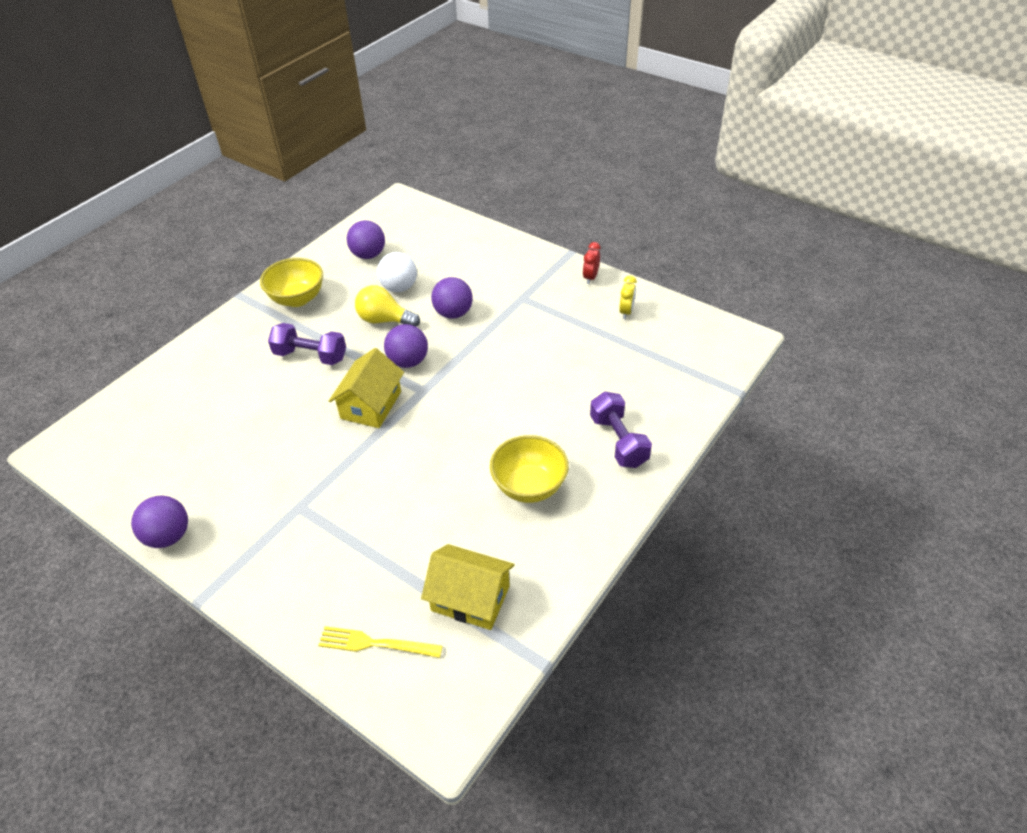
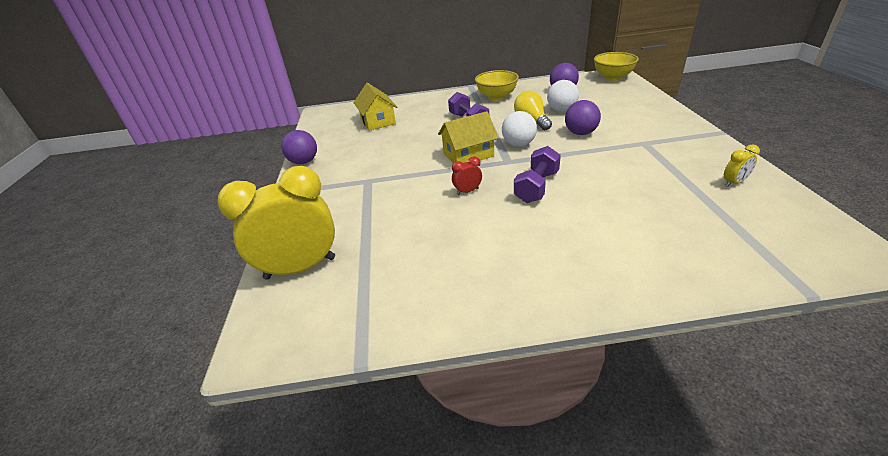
camera: 50 degrees right, 10 degrees down
(375, 643) = (300, 268): yellow fork -> yellow clock
(408, 361) = (518, 144): purple ball -> white ball
(470, 598) = (378, 284): yellow house -> yellow house (378, 121)
(529, 486) = (506, 247): yellow bowl -> yellow bowl (612, 77)
(590, 277) = (723, 151): red clock -> red clock (467, 191)
(618, 441) = (618, 260): purple dumbbell -> purple dumbbell (537, 187)

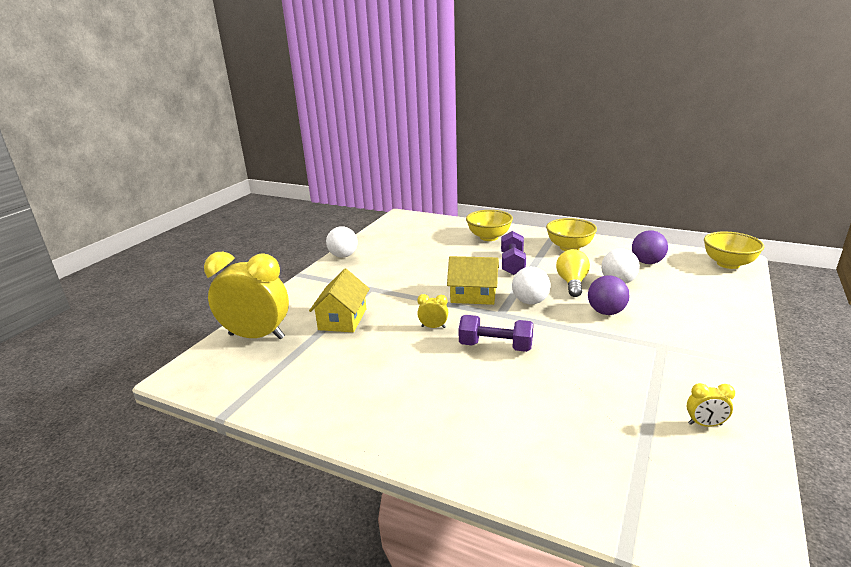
camera: 30 degrees right, 10 degrees down
(304, 162) = (343, 256): purple ball -> white ball
(378, 121) = (436, 238): yellow house -> yellow house (342, 319)
(423, 107) = (489, 237): none -> yellow bowl
(467, 191) = (433, 327): red clock -> yellow clock
(537, 187) = (495, 346): purple dumbbell -> purple dumbbell turned 45 degrees clockwise

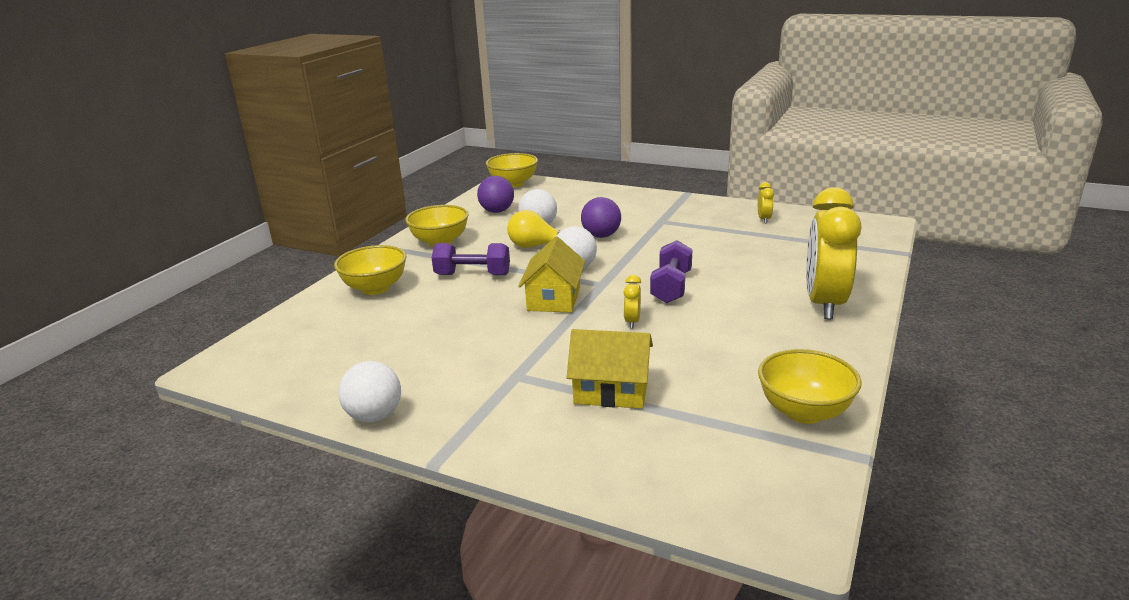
camera: 90 degrees left, 0 degrees up
(256, 336) = (665, 468): yellow clock -> yellow clock (824, 304)
(285, 396) = (804, 412): none -> yellow bowl

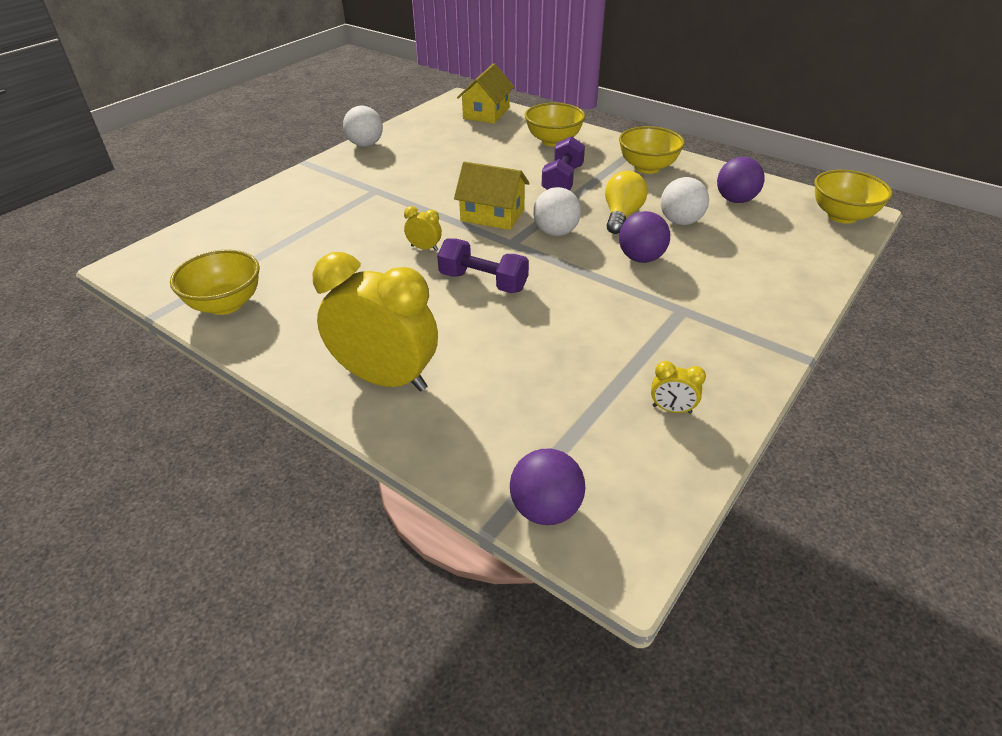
camera: 100 degrees right, 15 degrees up
(611, 390) = (327, 224): yellow house -> yellow house (486, 113)
(875, 242) = (546, 508): none -> purple ball

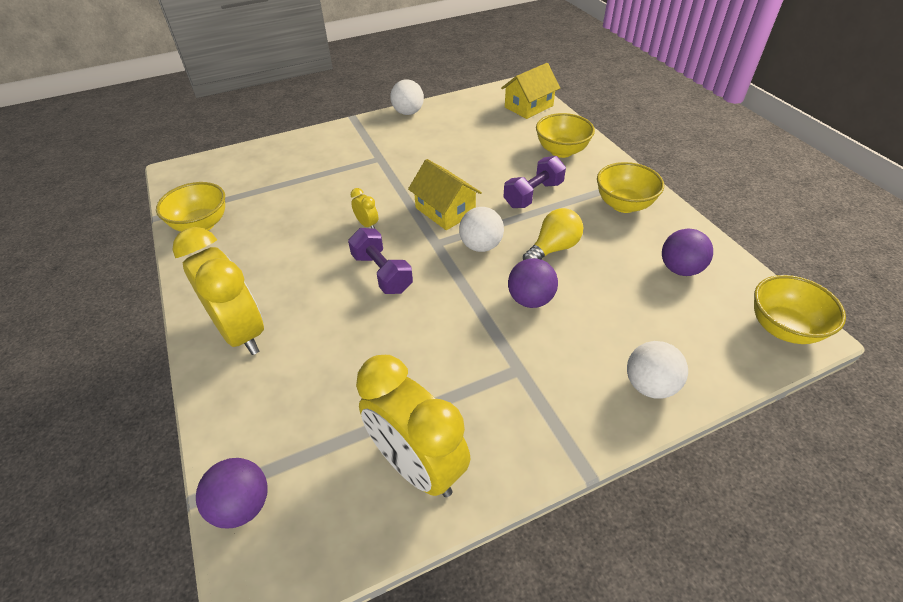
camera: 30 degrees right, 5 degrees up
(671, 409) = (417, 465): yellow clock -> yellow clock, size x2.46
(680, 221) = (602, 274): white ball -> white ball (649, 385)

